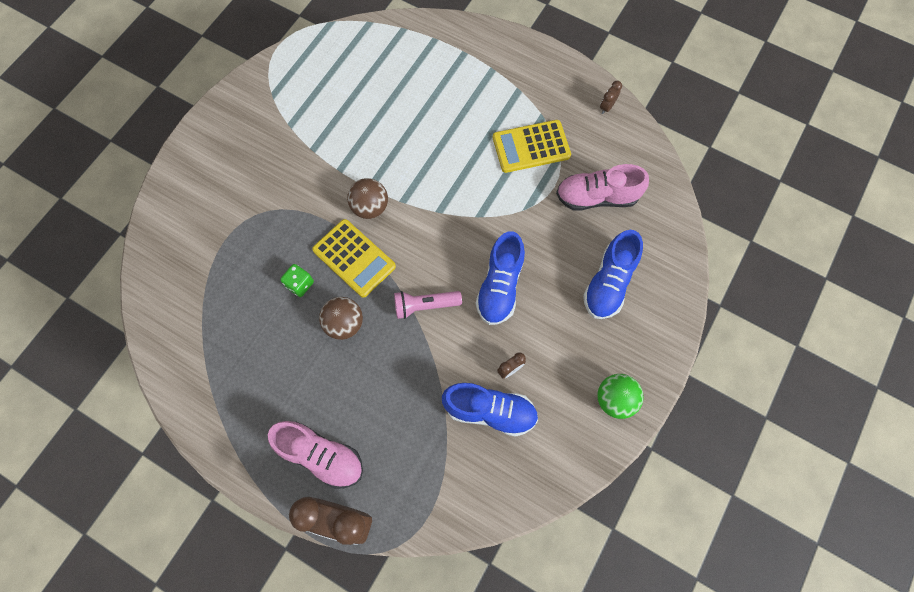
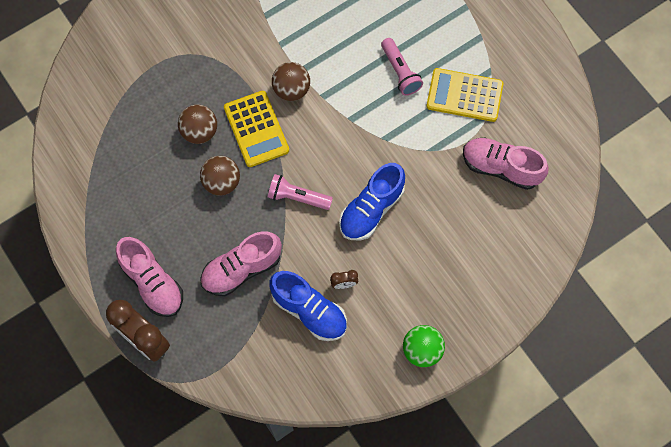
camera: 25 degrees right, 0 degrees up
(300, 284) = (199, 132): green dice -> brown ball
(404, 400) = (241, 269): none -> pink shoe
(463, 150) = (400, 72): none -> pink flashlight
(607, 107) = (556, 87): brown clock -> none
(608, 283) = (470, 249): blue shoe -> none

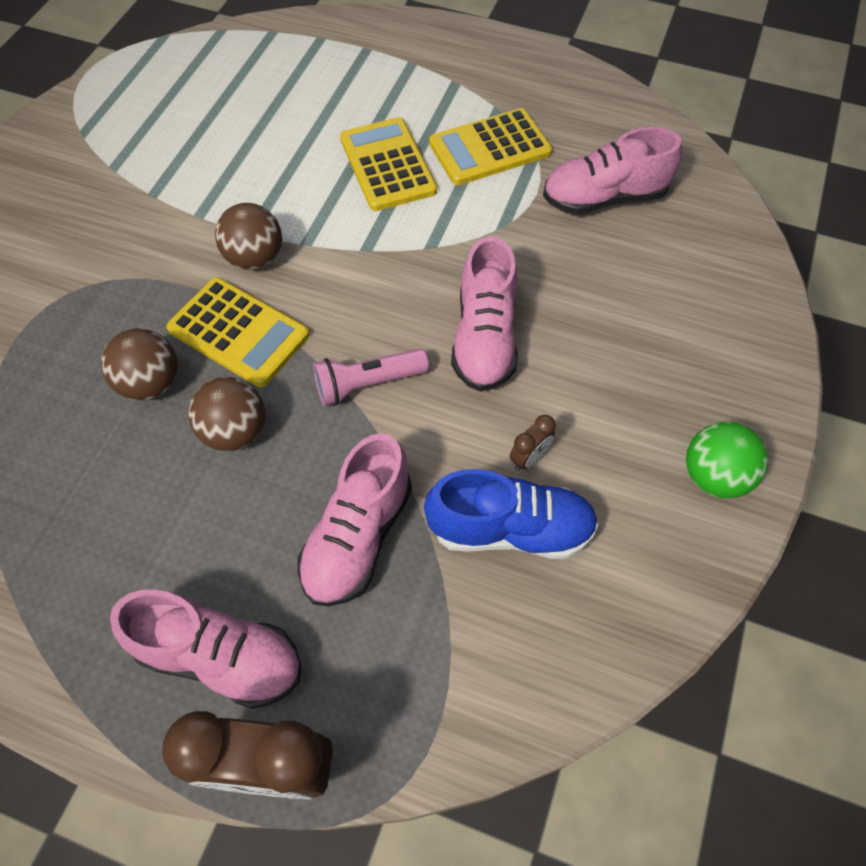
camera: 35 degrees left, 10 degrees down
(371, 209) = (484, 338): blue shoe -> pink shoe
(400, 72) = (387, 165): pink flashlight -> yellow calculator

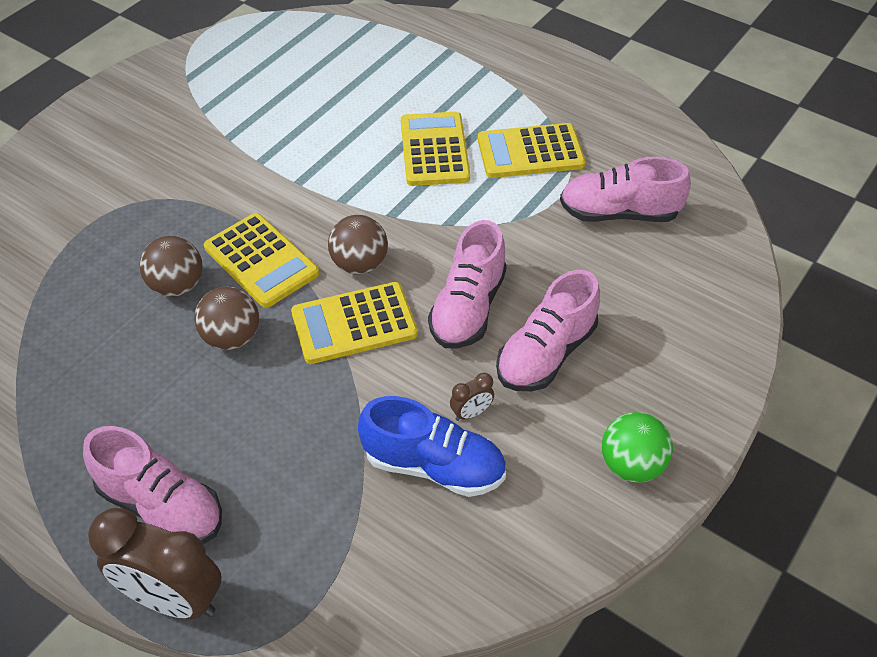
camera: 15 degrees right, 10 degrees down
(255, 258) = (295, 204): brown ball -> brown ball (359, 264)
(358, 536) = (303, 441): pink shoe -> pink shoe (546, 354)
(367, 384) = (354, 323): pink flashlight -> yellow calculator

